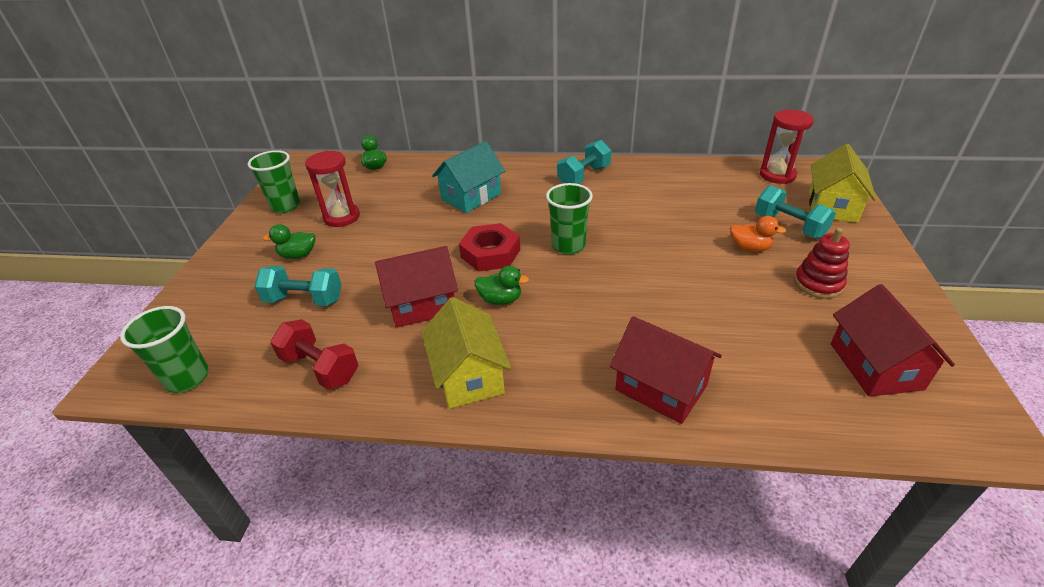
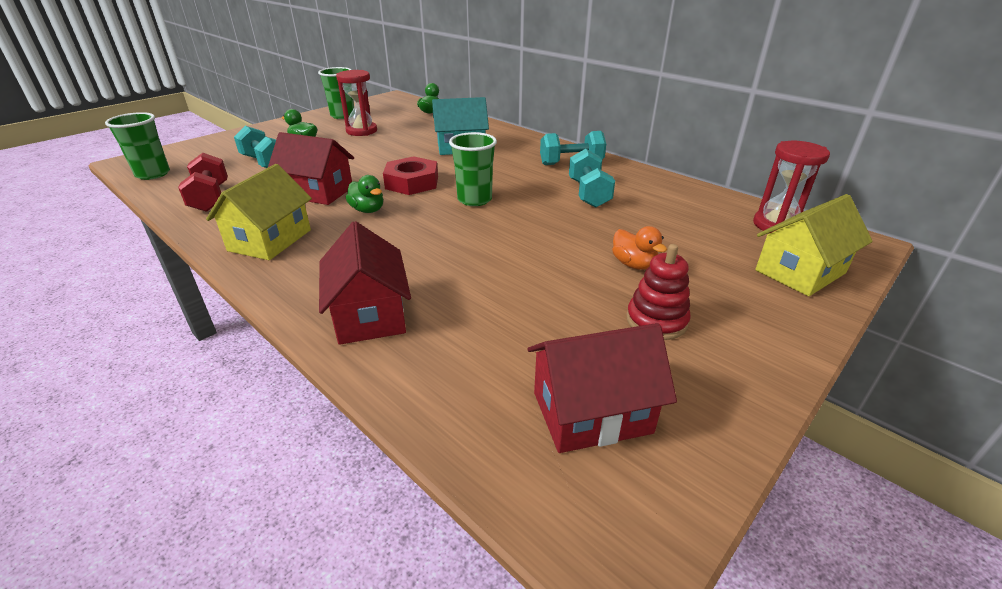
camera: 35 degrees right, 5 degrees down
(789, 226) = (712, 266): turquoise dumbbell -> turquoise dumbbell (588, 194)
(875, 366) = (591, 412): red house -> red house turned 45 degrees clockwise

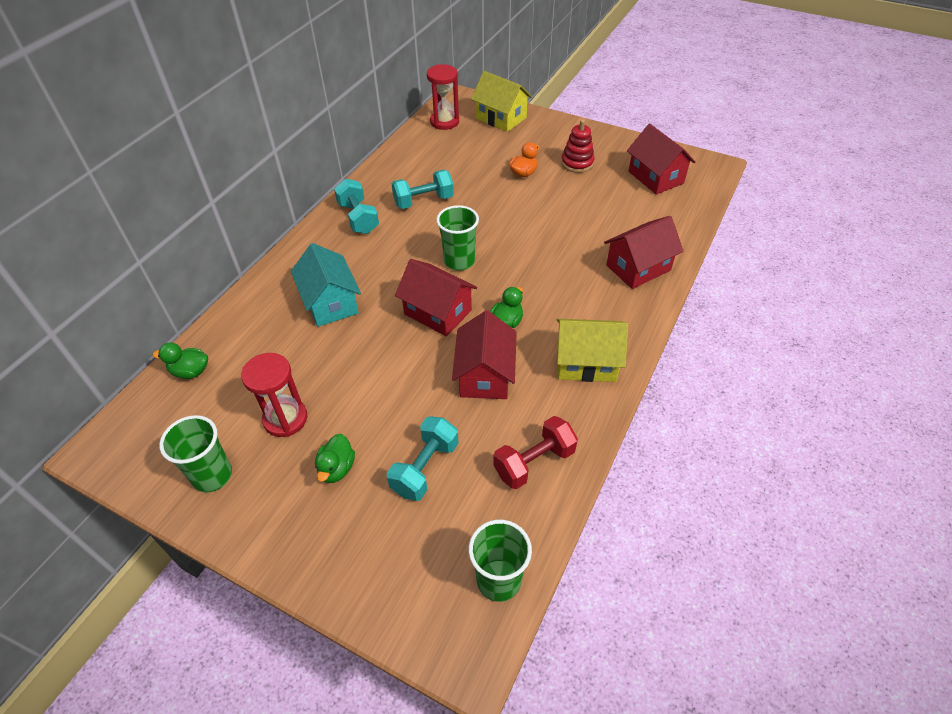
camera: 105 degrees left, 15 degrees up
(412, 182) = (437, 312): red nut -> red house

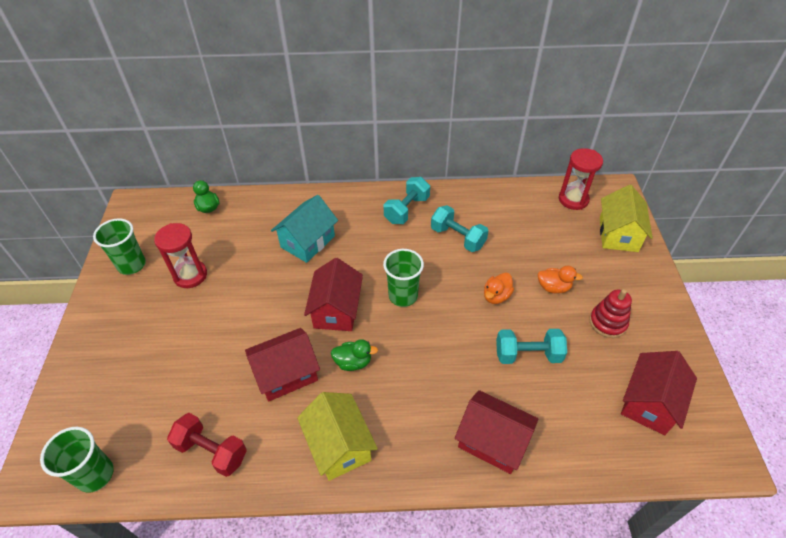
camera: 60 degrees right, 0 degrees up
(337, 468) = (160, 325): green duck -> none
(425, 468) = (179, 378): turquoise dumbbell -> turquoise dumbbell (528, 355)
(506, 207) = (496, 296): none -> orange duck

